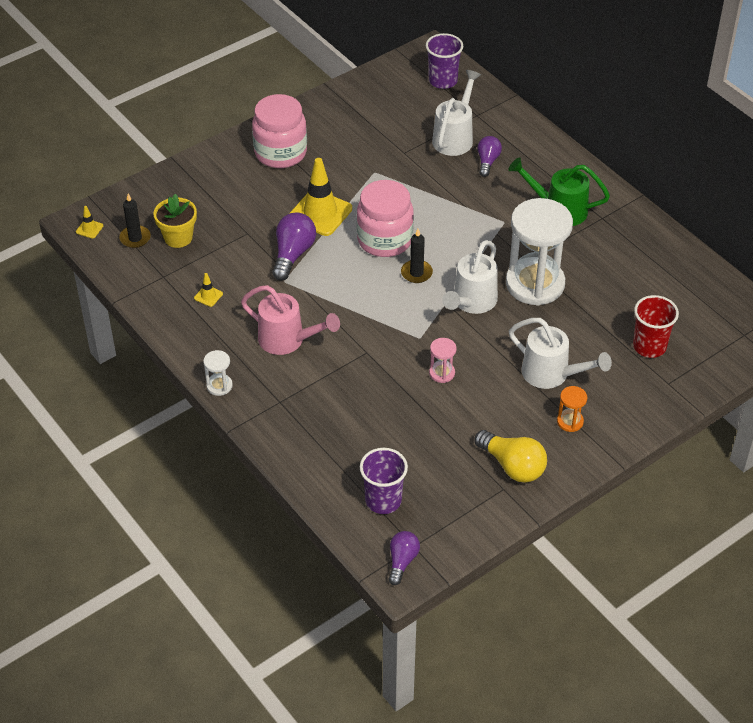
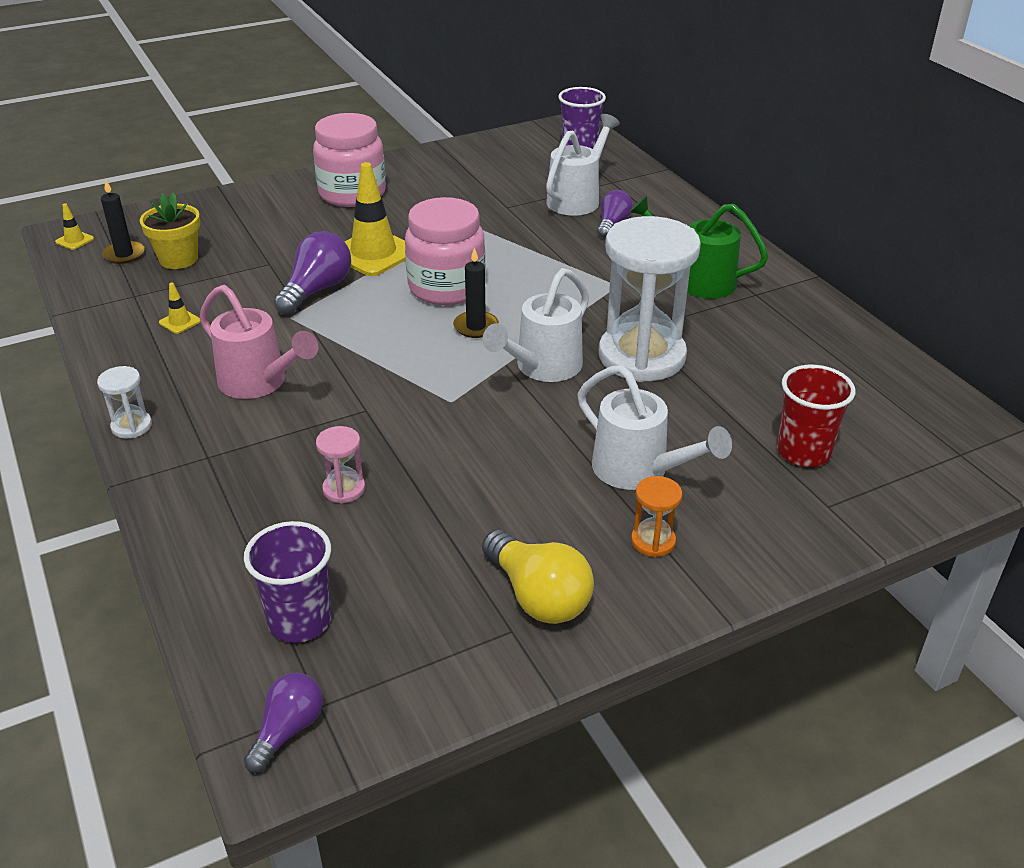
camera: 10 degrees right, 10 degrees down
(442, 373) = (467, 449): pink hourglass -> pink hourglass (344, 489)

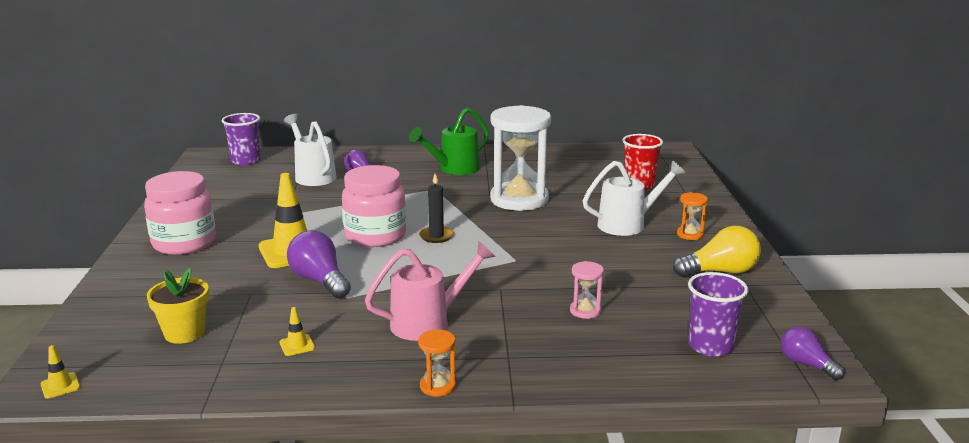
camera: 65 degrees left, 15 degrees down
(124, 254) = (134, 360): black candle -> none
(131, 426) = (437, 386): white hourglass -> orange hourglass
(542, 367) = (504, 227): white watering can -> none

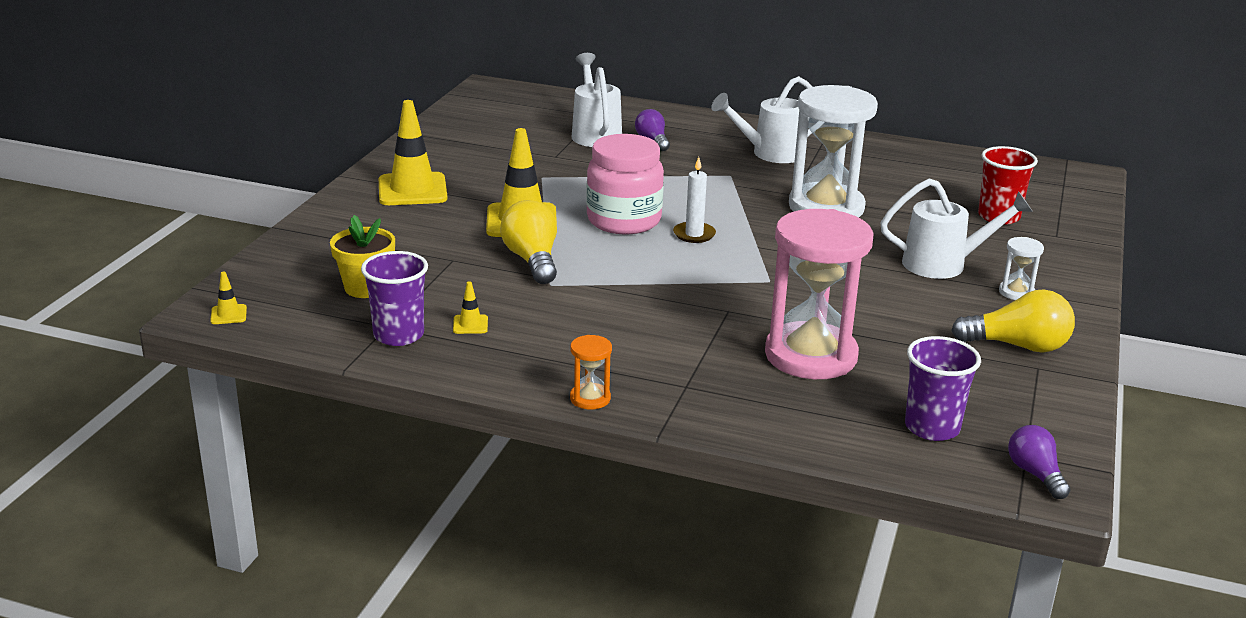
camera: 20 degrees right, 5 degrees up
(184, 243) = (412, 190): pink jar -> yellow traffic cone
(245, 161) = (528, 102): purple cup -> purple cup (398, 335)
(319, 281) = (532, 260): purple light bulb -> yellow light bulb
(428, 322) = (622, 330): pink watering can -> none
(436, 236) = (694, 234): black candle -> white candle
(454, 169) = (771, 153): green watering can -> white watering can
(585, 311) = (810, 356): pink hourglass -> pink hourglass, size x2.40
(690, 234) = (1016, 292): orange hourglass -> white hourglass

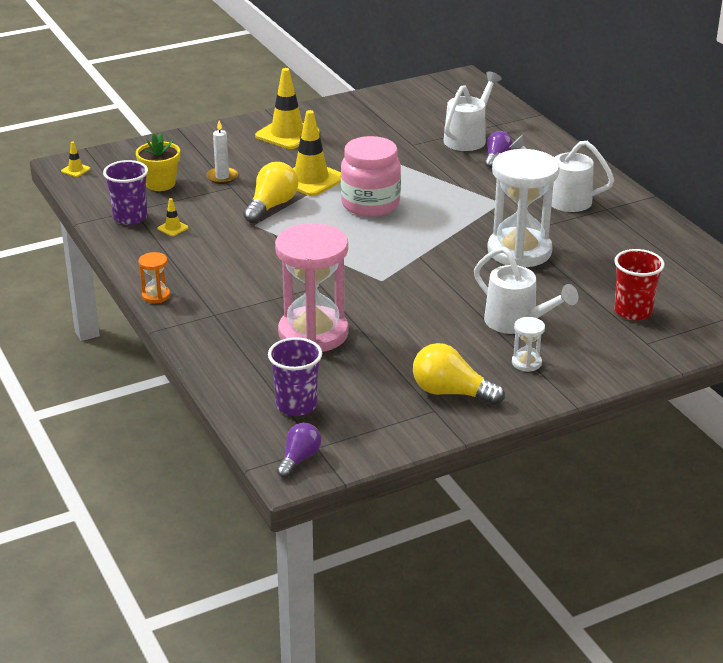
camera: 45 degrees right, 5 degrees up
(694, 234) = (395, 231): white candle -> white candle (222, 177)
(1018, 346) = (451, 392): yellow light bulb -> yellow light bulb turned 150 degrees clockwise

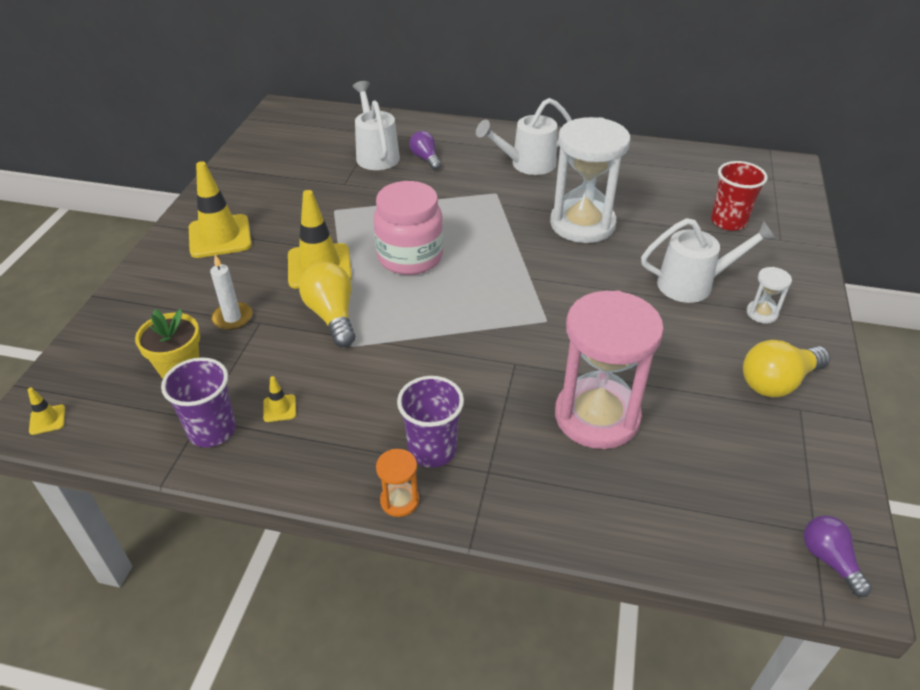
camera: 50 degrees left, 10 degrees up
(296, 405) = (722, 504): purple cup -> purple cup (432, 449)

